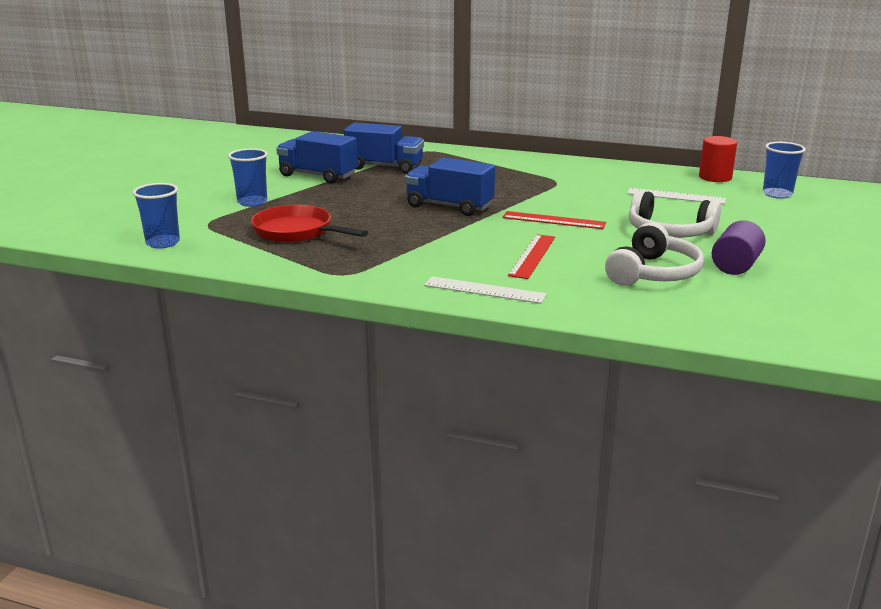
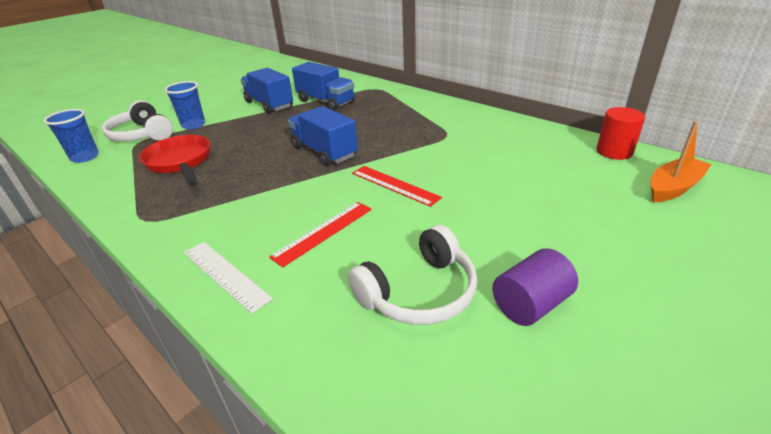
camera: 25 degrees right, 10 degrees up
(669, 232) = (496, 225): white headphones -> white headphones (142, 135)
(676, 196) = (548, 172): white ruler -> none
(777, 194) = (673, 187): blue cup -> orange boat

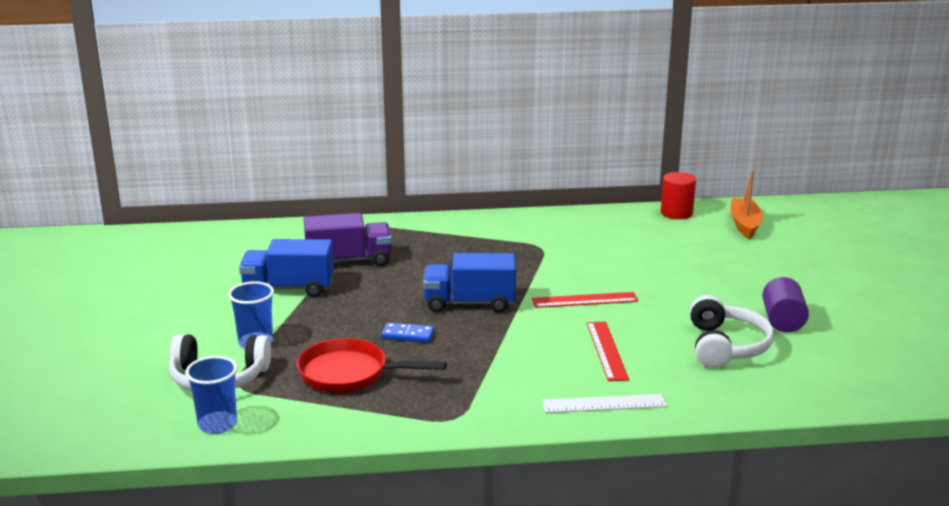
camera: 50 degrees left, 10 degrees down
(252, 154) = (408, 335): none -> blue domino
(325, 101) = (349, 261): blue truck -> purple truck

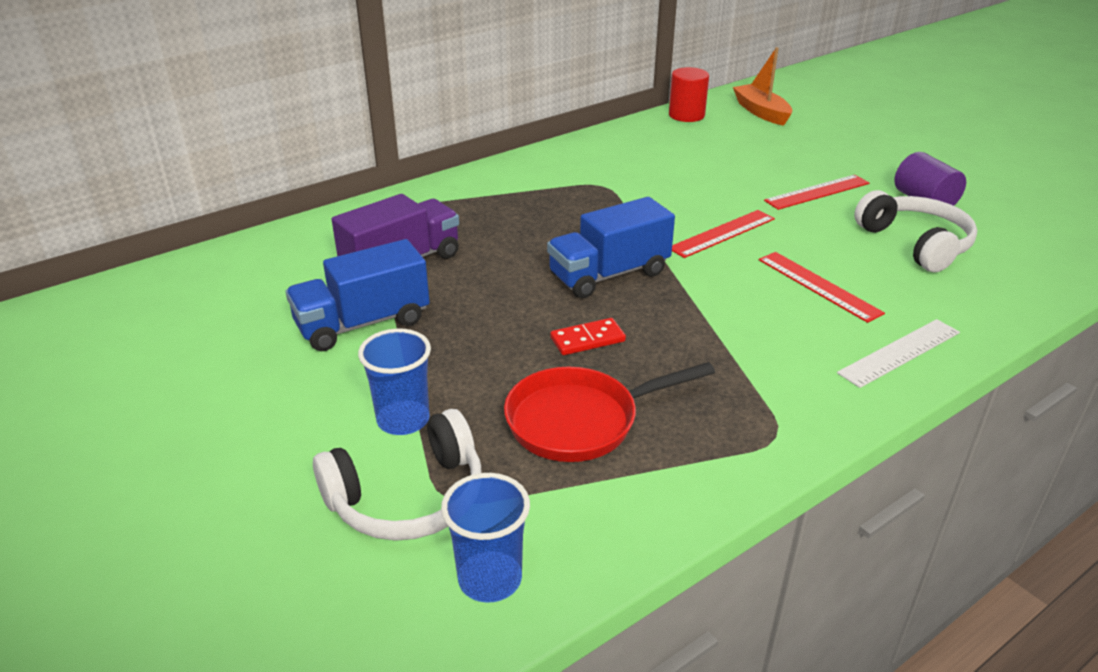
camera: 30 degrees left, 10 degrees up
(408, 335) = (587, 340): blue domino -> red domino
(701, 292) = (817, 192): none -> red ruler

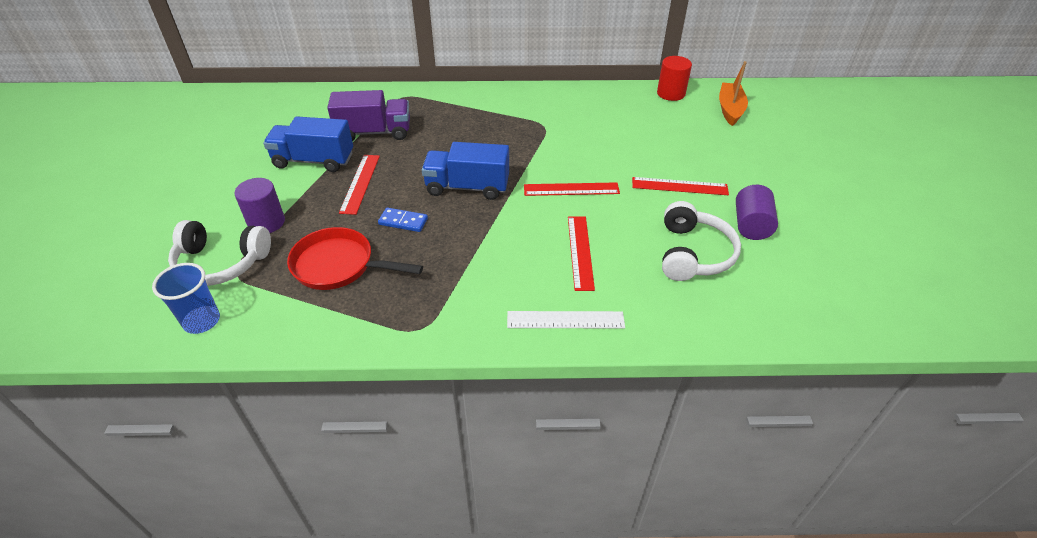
camera: 35 degrees right, 10 degrees up
(403, 420) = (266, 222): blue cup -> purple cylinder
(469, 323) = (360, 183): none -> red ruler
(587, 340) = (403, 221): red domino -> blue domino

